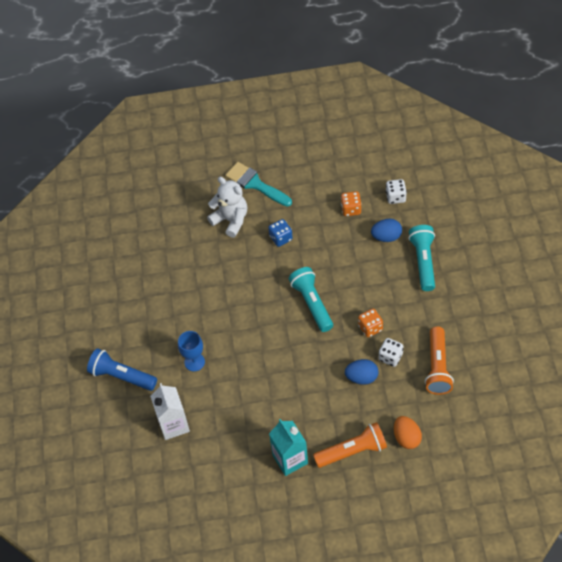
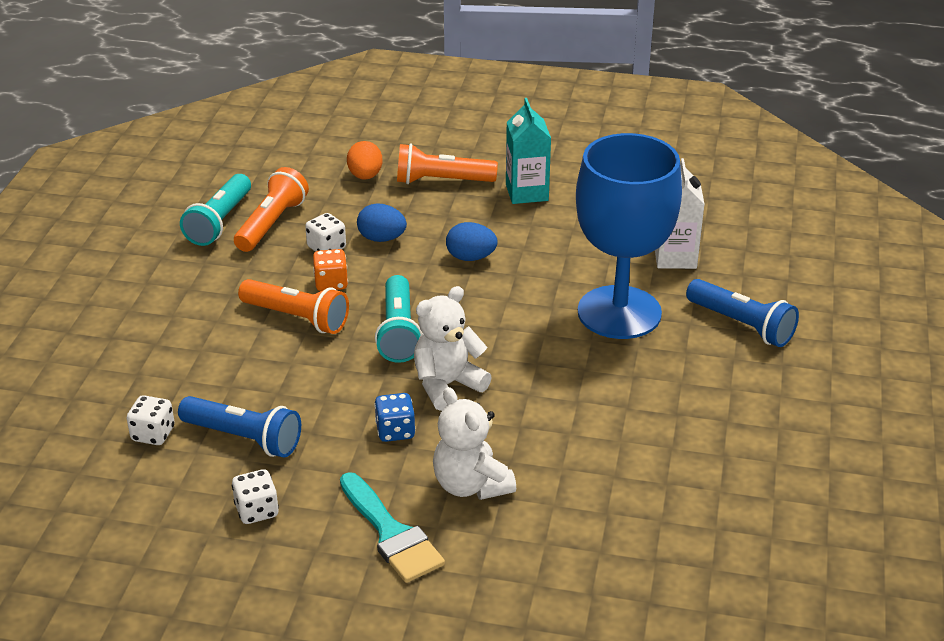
camera: 165 degrees left, 20 degrees down
(194, 362) = (619, 312): blue goblet -> blue goblet, size x2.47
(268, 275) = (447, 385): none -> white teddy bear
(320, 175) = (257, 511): none -> white dice
(351, 209) = (244, 438): orange dice -> blue flashlight
(373, 294) = (297, 318): none -> orange flashlight
(386, 237) = (217, 382): blue egg -> blue egg (471, 257)
(423, 261) = (188, 335): turquoise flashlight -> turquoise flashlight (219, 222)

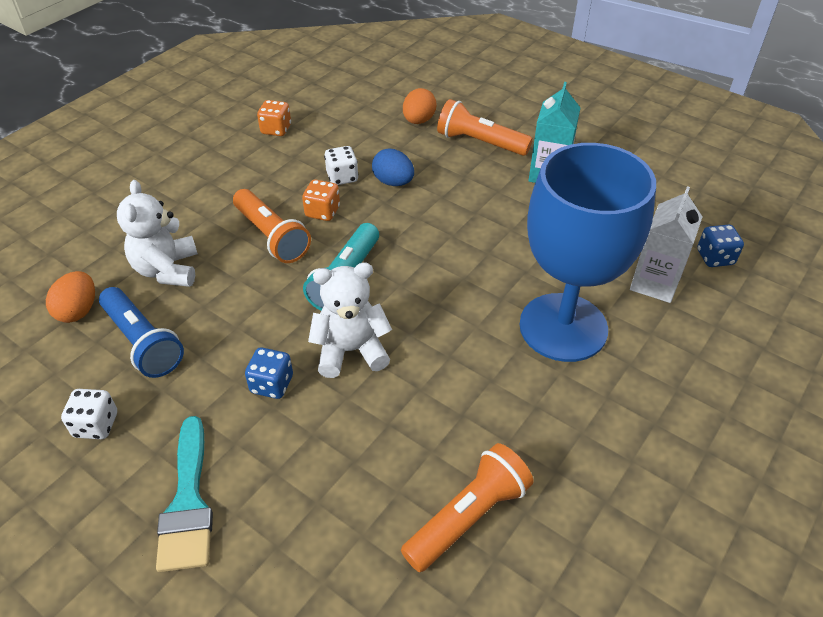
camera: 25 degrees right, 10 degrees up
(153, 434) = (78, 311): white dice -> orange egg
(219, 222) = (276, 129): turquoise flashlight -> orange dice
(272, 223) = (315, 142): orange flashlight -> orange flashlight (468, 517)
(471, 257) = (458, 224): blue egg -> none
(471, 485) = (298, 476): white teddy bear -> white teddy bear (167, 270)
(713, 223) = (715, 257): none -> blue dice
(741, 325) = (684, 385): blue flashlight -> none

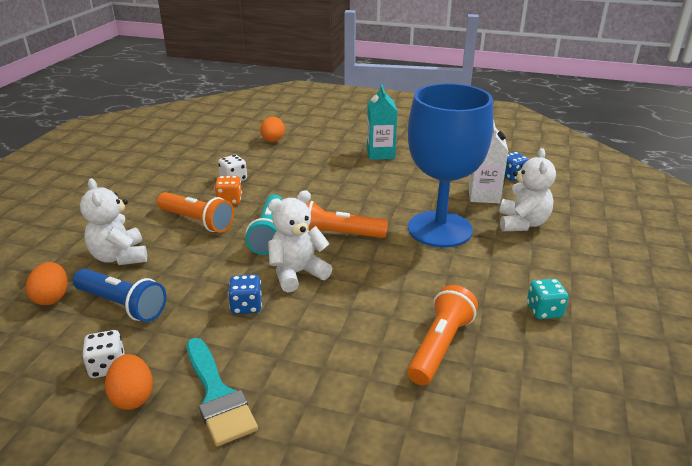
camera: 20 degrees left, 15 degrees down
(104, 475) = (133, 397): none -> orange egg
(276, 129) = (166, 162): orange dice -> none
(393, 182) = (274, 175): blue egg -> none
(480, 142) = (323, 145): orange flashlight -> orange flashlight (338, 235)
(632, 504) = (544, 311): none -> turquoise dice
(683, 347) = (522, 223): none -> white teddy bear

